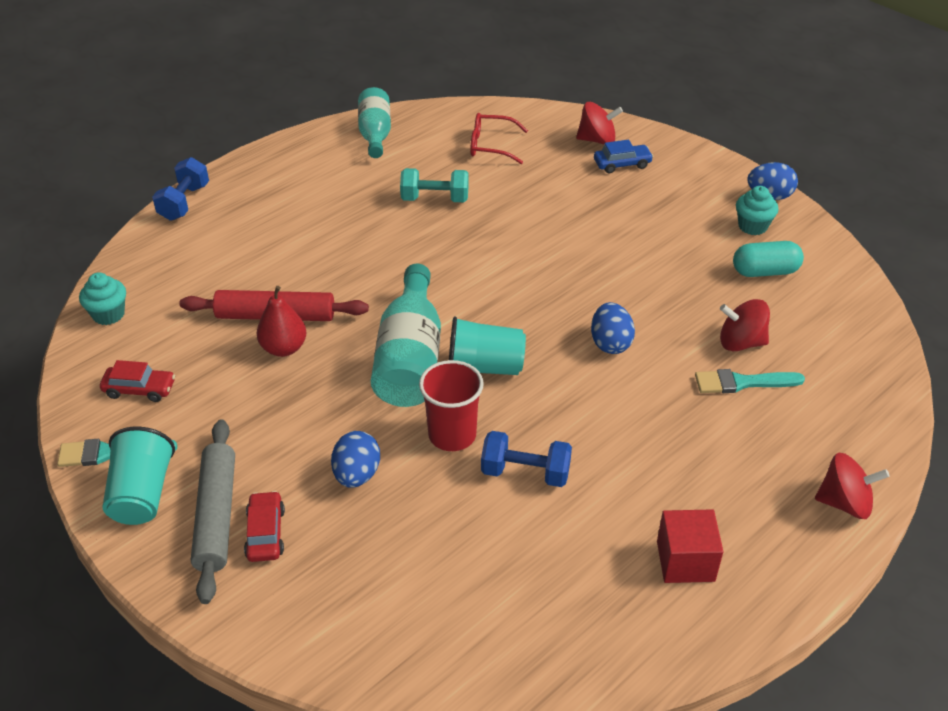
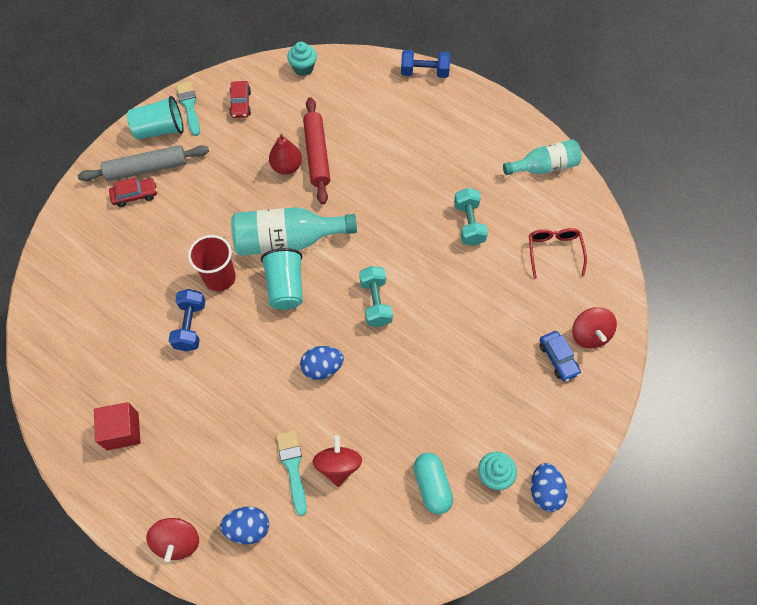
camera: 80 degrees right, 20 degrees up
(357, 475) = (182, 231): blue egg -> blue egg (248, 528)
(526, 287) = (375, 302): none -> turquoise dumbbell

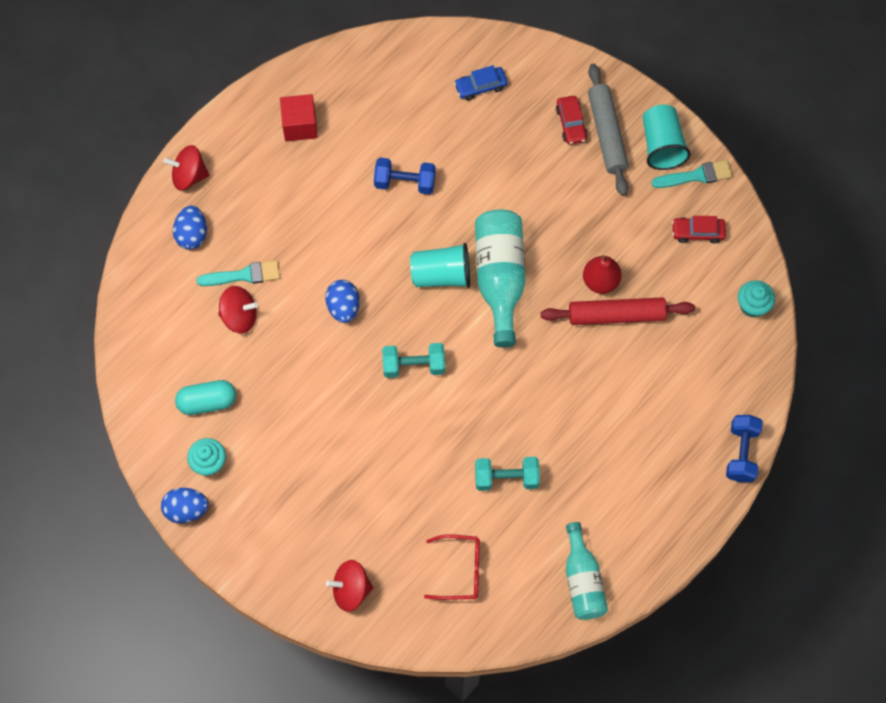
camera: 95 degrees right, 5 degrees up
(220, 278) = (459, 210): red cup -> none
(558, 358) = (326, 549): blue car -> blue car (480, 86)

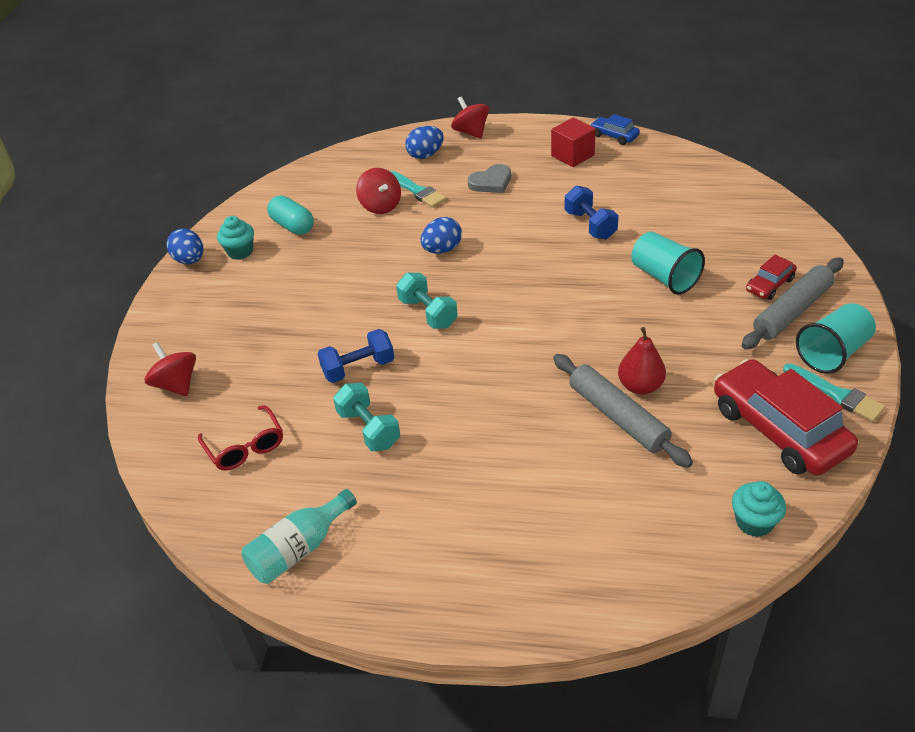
camera: 60 degrees right, 25 degrees down
(282, 211) = (491, 182): none -> grey heart
(441, 275) = (530, 285): turquoise cup -> turquoise cup (664, 277)
(480, 86) = (729, 219): blue car -> blue car (614, 136)
(499, 278) = (566, 320): turquoise bottle -> none
(616, 315) = (617, 417): red rolling pin -> grey rolling pin
(697, 232) = (779, 429): red car -> red car, size x2.09
(741, 453) = (568, 614): blue dumbbell -> blue dumbbell (358, 368)

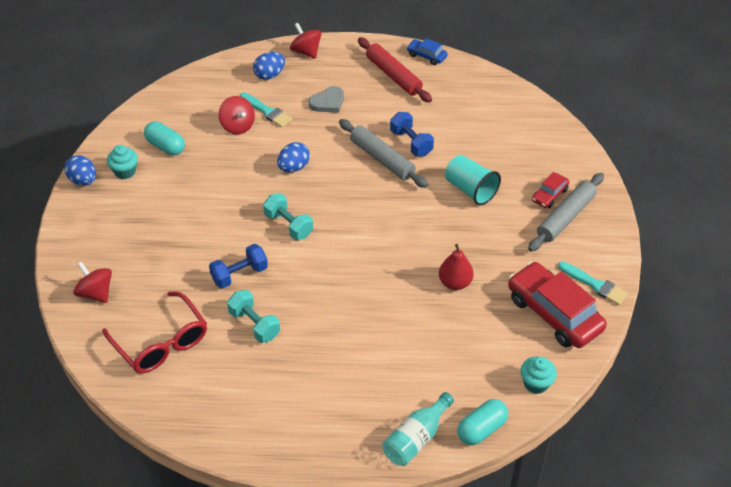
camera: 10 degrees left, 5 degrees up
(245, 447) = (161, 342): red glasses -> red glasses, size x1.54
(299, 549) = (216, 419): turquoise bottle -> turquoise bottle (416, 438)
(572, 155) = (393, 75): red cube -> red rolling pin
(617, 417) = (439, 308): grey rolling pin -> grey rolling pin (382, 159)
(673, 583) = (481, 429): none -> turquoise capsule
(832, 353) = (593, 251): turquoise cup -> none

